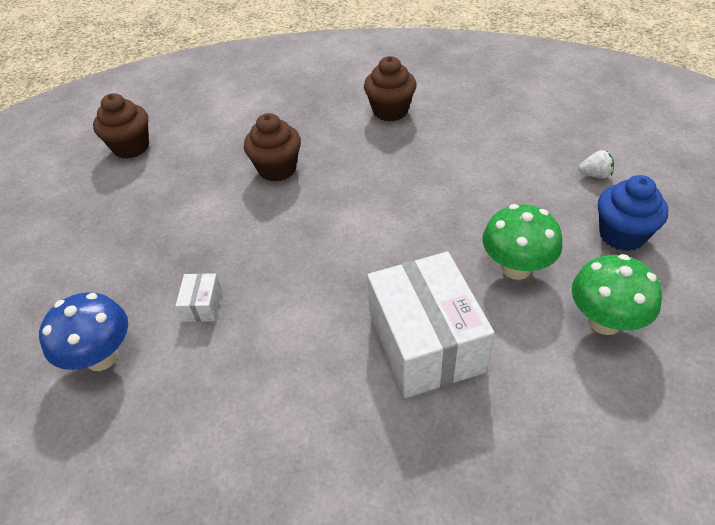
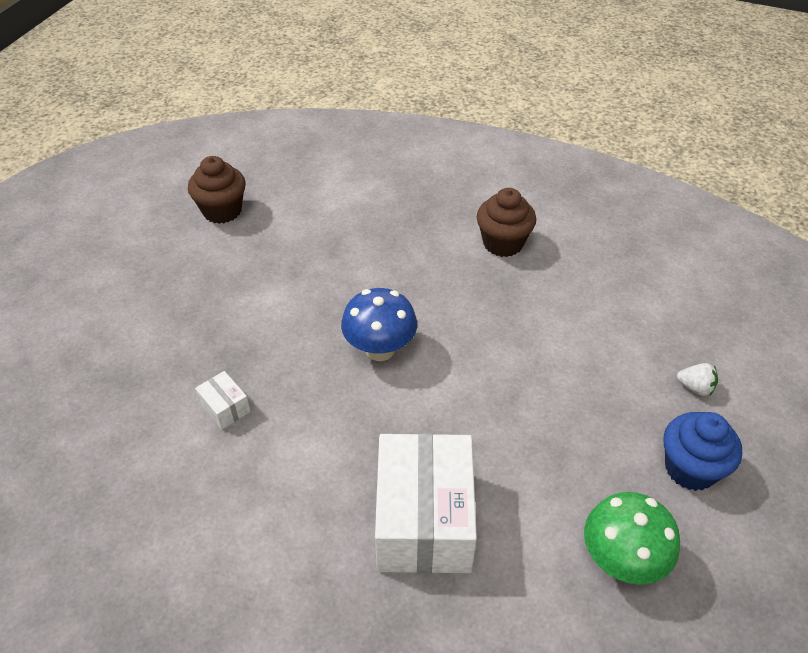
camera: 15 degrees right, 0 degrees up
(102, 357) = (114, 431): blue mushroom -> blue mushroom (380, 349)
(202, 305) = (225, 407): white box -> white box turned 60 degrees counterclockwise
(277, 169) = (356, 278): brown cupcake -> none
(516, 268) = (555, 469): green mushroom -> none

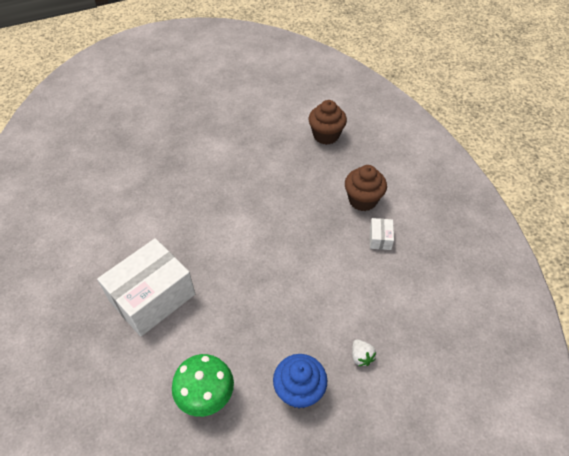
camera: 45 degrees right, 5 degrees up
(222, 211) = (249, 89): brown cupcake -> brown cupcake (326, 135)
(225, 407) = (141, 182): white box -> white box (380, 238)
(380, 349) = (233, 207): blue mushroom -> none

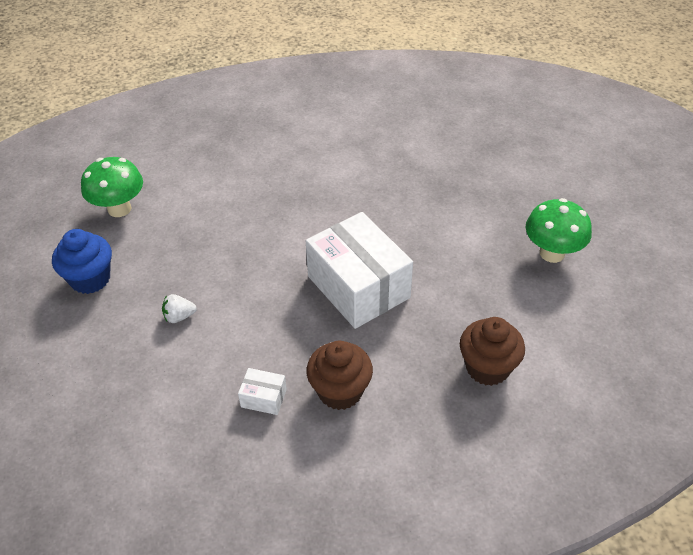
camera: 100 degrees right, 5 degrees down
(152, 297) = (245, 173): white box -> white box (358, 287)
(229, 110) = (552, 253): none -> green mushroom
(361, 357) = (102, 340): white strawberry -> white strawberry (179, 316)

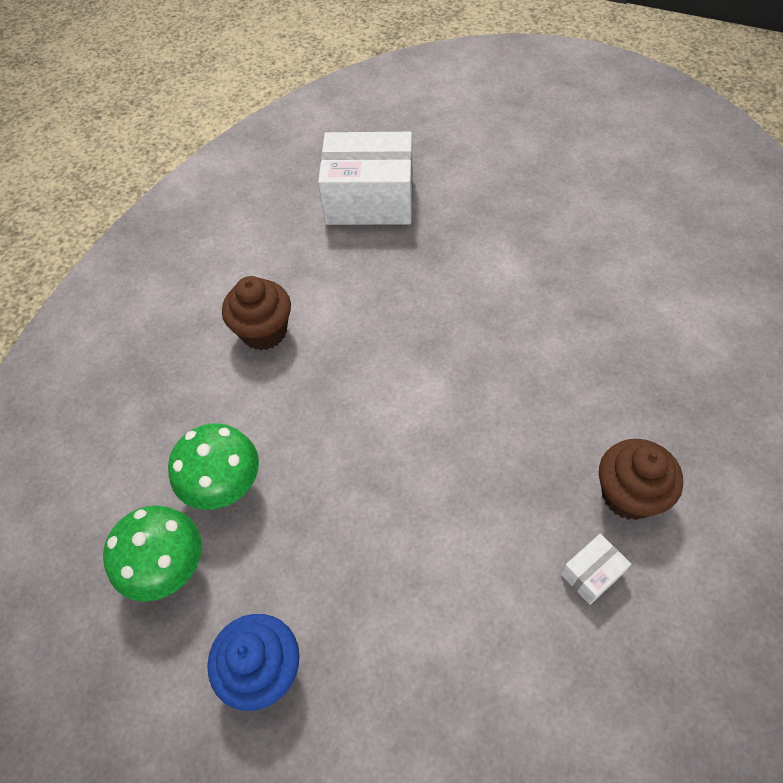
camera: 50 degrees left, 10 degrees up
(179, 316) = (409, 596): white strawberry -> none
(358, 287) = (500, 395): white box -> white box (369, 200)
(487, 367) = (677, 356): brown cupcake -> brown cupcake (264, 332)
(552, 253) = (575, 224): green mushroom -> green mushroom (225, 486)

